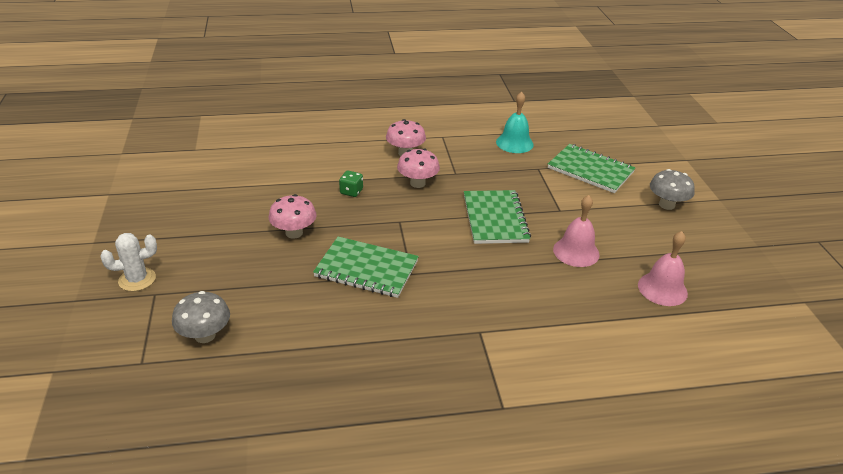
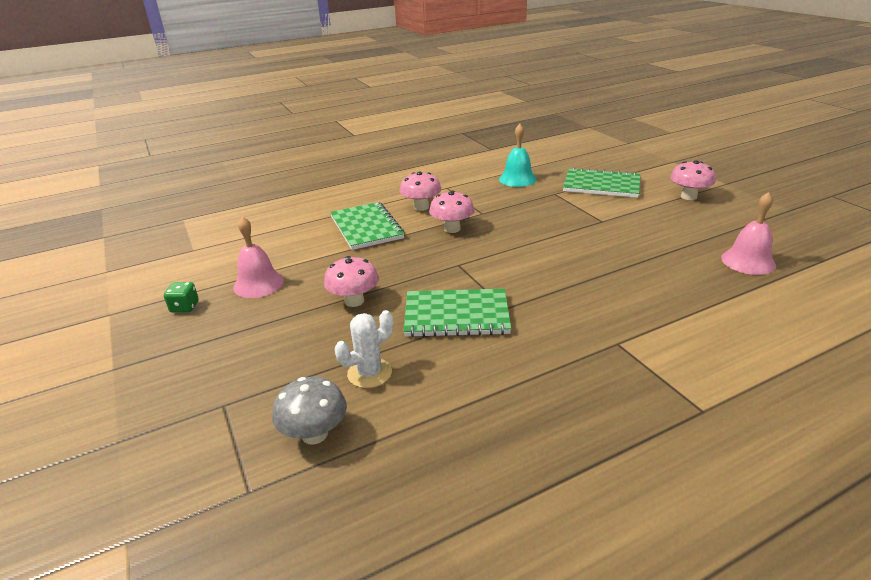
camera: 15 degrees left, 5 degrees down
(137, 279) = (192, 395): white cactus -> white cactus (369, 373)
(351, 192) = (390, 250): green dice -> green dice (185, 307)
(495, 219) = (549, 241): green notebook -> green notebook (366, 228)
(576, 252) = (646, 250): pink bell -> pink bell (258, 284)
(666, 205) = (688, 196): grey mushroom -> pink mushroom

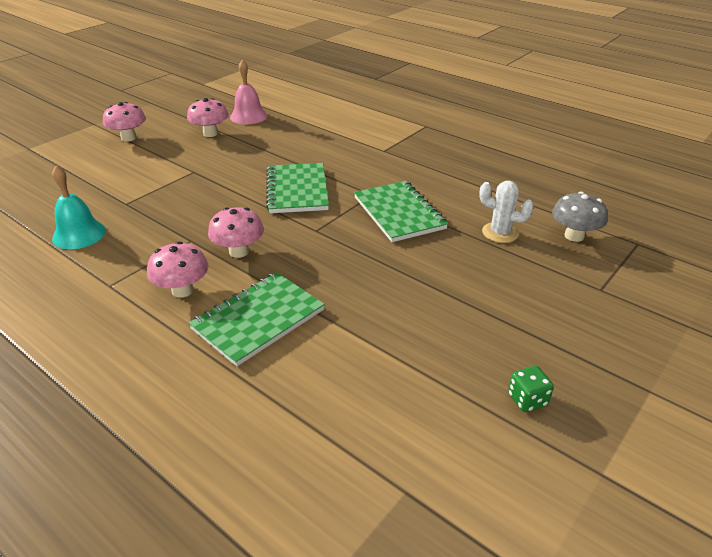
camera: 115 degrees left, 5 degrees up
(258, 284) = (439, 358): pink bell -> none
(354, 301) = (418, 272): pink mushroom -> pink mushroom (210, 133)
(601, 185) = (100, 180): green notebook -> green notebook (297, 190)

